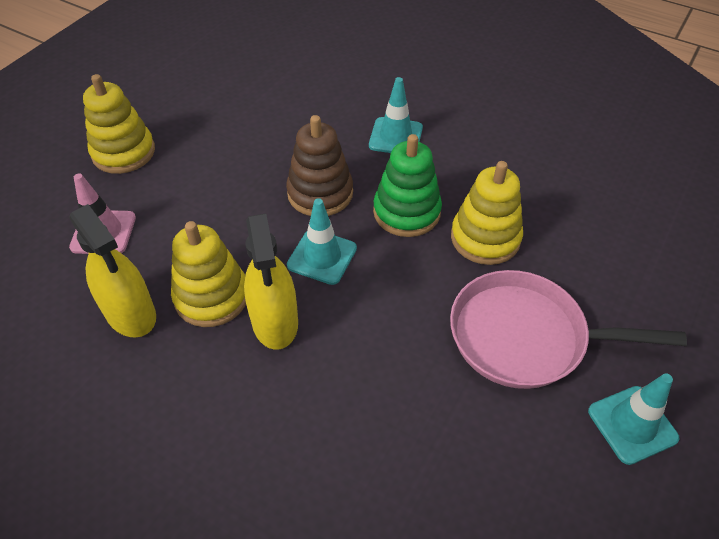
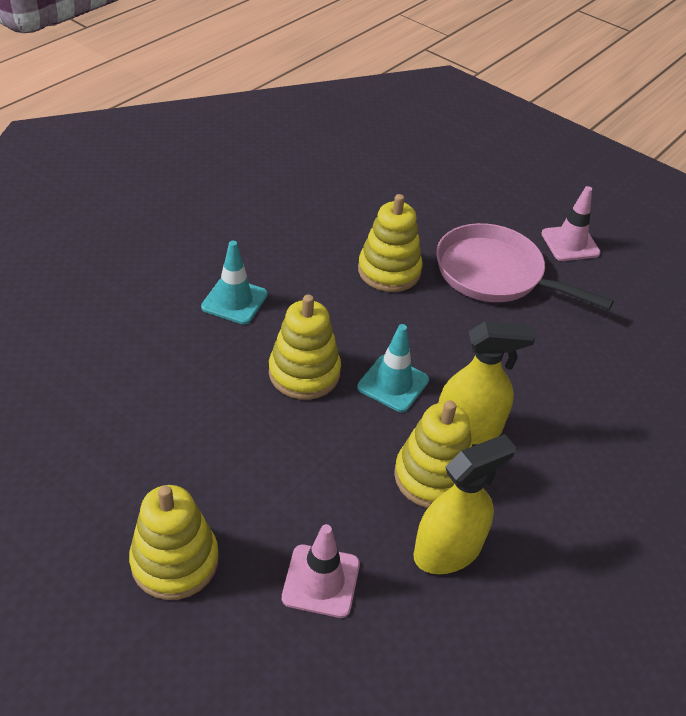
camera: 85 degrees left, 5 degrees down
(320, 193) = (304, 373): brown stacking toy -> yellow stacking toy
(406, 212) = (346, 314): green stacking toy -> none
(525, 336) = (495, 274): pink pan -> pink pan turned 105 degrees clockwise
(632, 424) = (570, 243): turquoise traffic cone -> pink traffic cone

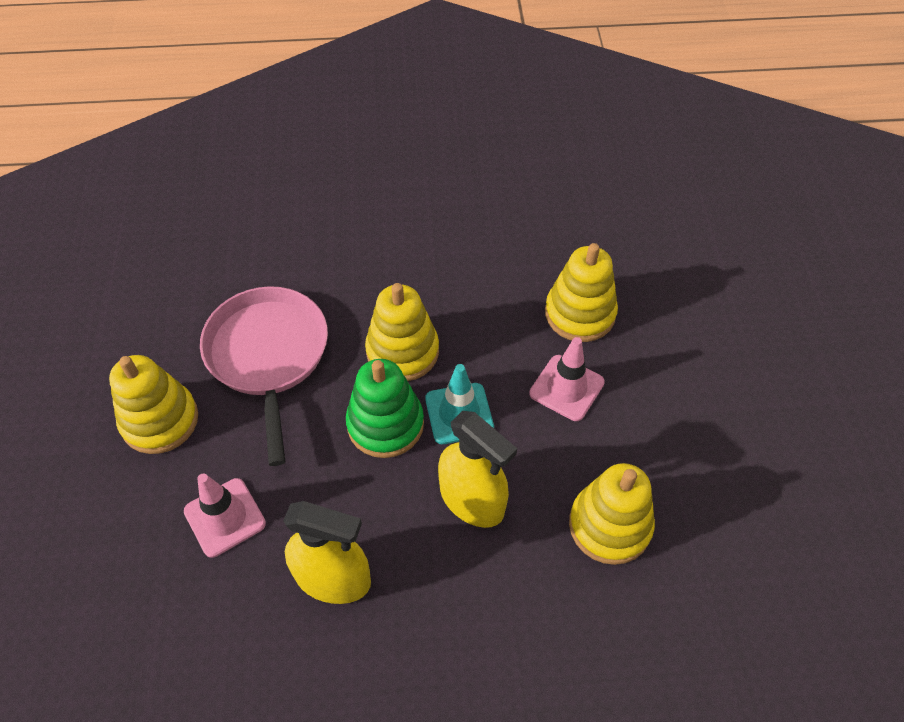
camera: 50 degrees right, 10 degrees up
(234, 301) = (422, 254): turquoise traffic cone -> none
(354, 427) = (385, 424): none -> green stacking toy
(432, 476) = (394, 513): yellow stacking toy -> yellow stacking toy (609, 525)
(495, 274) = (678, 384): pink pan -> pink pan (268, 356)
(570, 243) = (801, 409): pink traffic cone -> pink traffic cone (566, 388)

